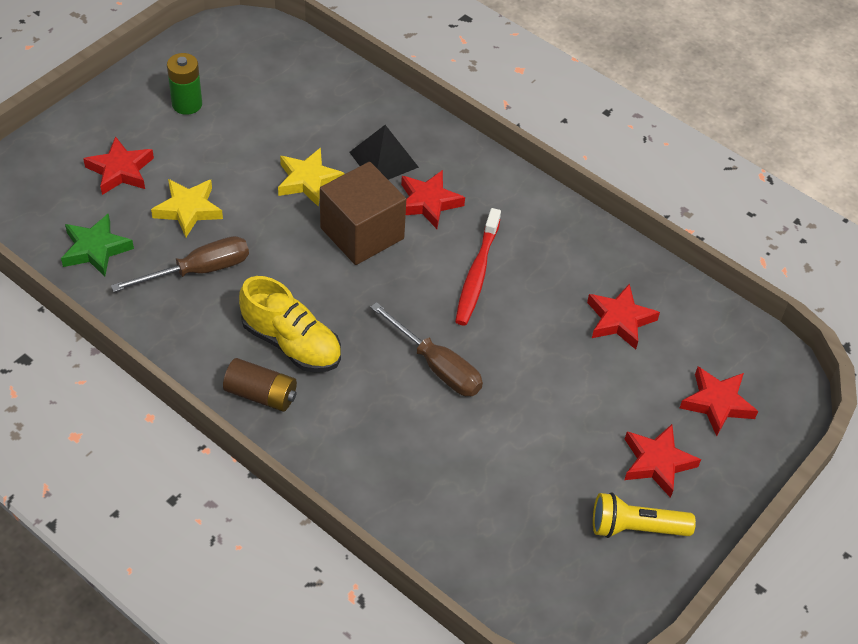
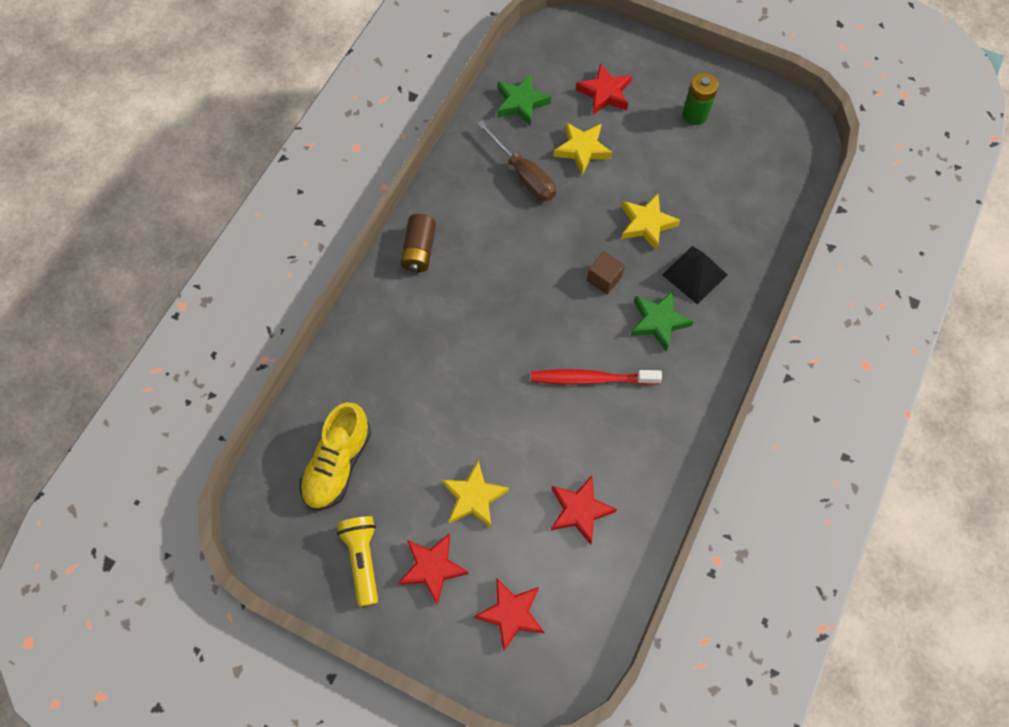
camera: 80 degrees right, 15 degrees up
(291, 343) = (473, 257): yellow shoe -> yellow shoe (338, 464)
(362, 233) = (604, 278): brown cube -> brown cube, size x0.48
(428, 202) = (658, 321): red star -> green star
(437, 366) = (483, 368): brown screwdriver -> none
(586, 408) = (474, 497): none -> yellow star

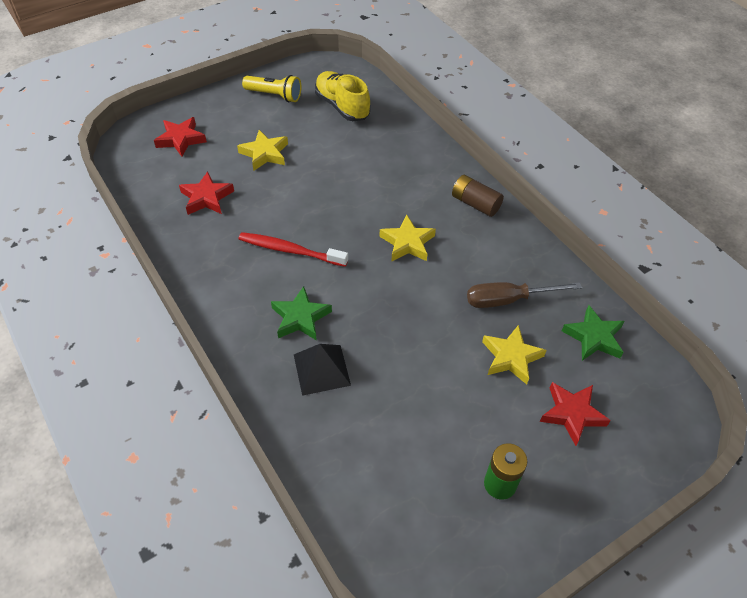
camera: 120 degrees right, 15 degrees down
(432, 567) = (241, 119): red star -> none
(591, 379) = (290, 250): red toothbrush -> red toothbrush turned 105 degrees counterclockwise
(604, 278) = (367, 302): brown cube -> none
(646, 224) = (397, 363): yellow star -> yellow star (407, 243)

